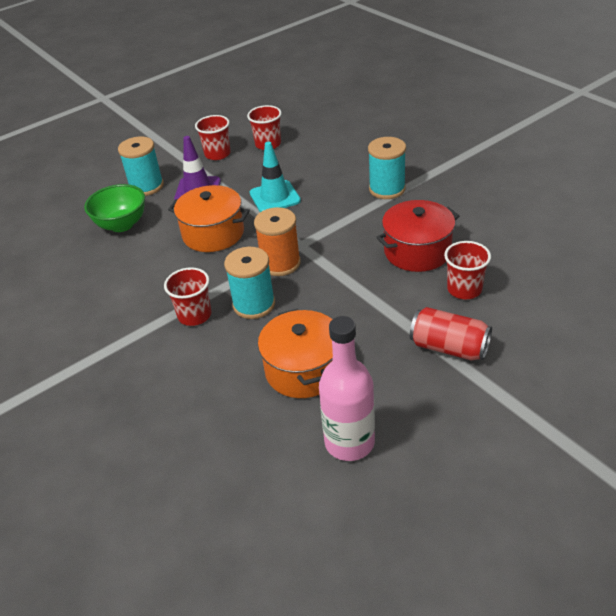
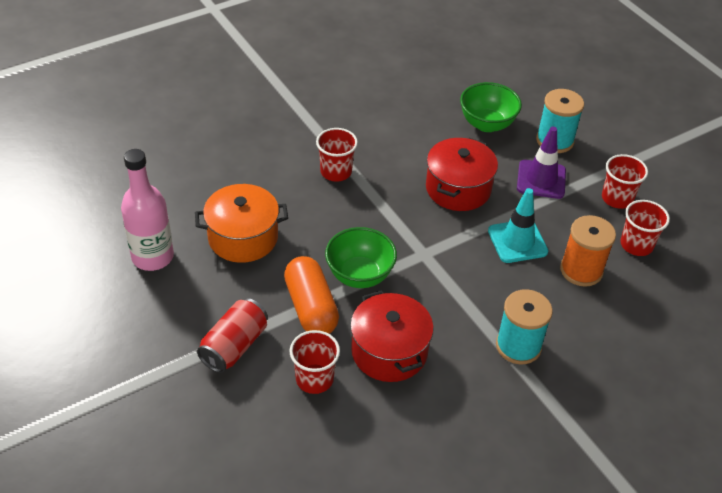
camera: 90 degrees right, 5 degrees up
(213, 233) = (458, 188): orange pot -> red pot
(254, 304) = (339, 212): turquoise spool -> none
(280, 263) = (396, 235): orange spool -> orange spool (581, 270)
(336, 279) = (359, 275): none -> green bowl
(384, 304) = (311, 307): none -> orange capsule

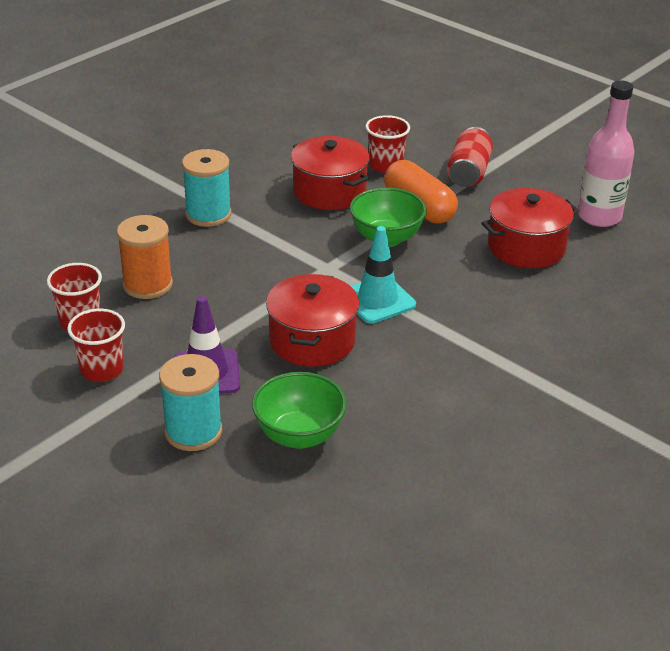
camera: 165 degrees right, 10 degrees down
(243, 237) = (526, 247): orange pot -> red pot
(336, 172) = (472, 329): red cup -> none
(517, 241) = (225, 298): turquoise traffic cone -> turquoise traffic cone (377, 300)

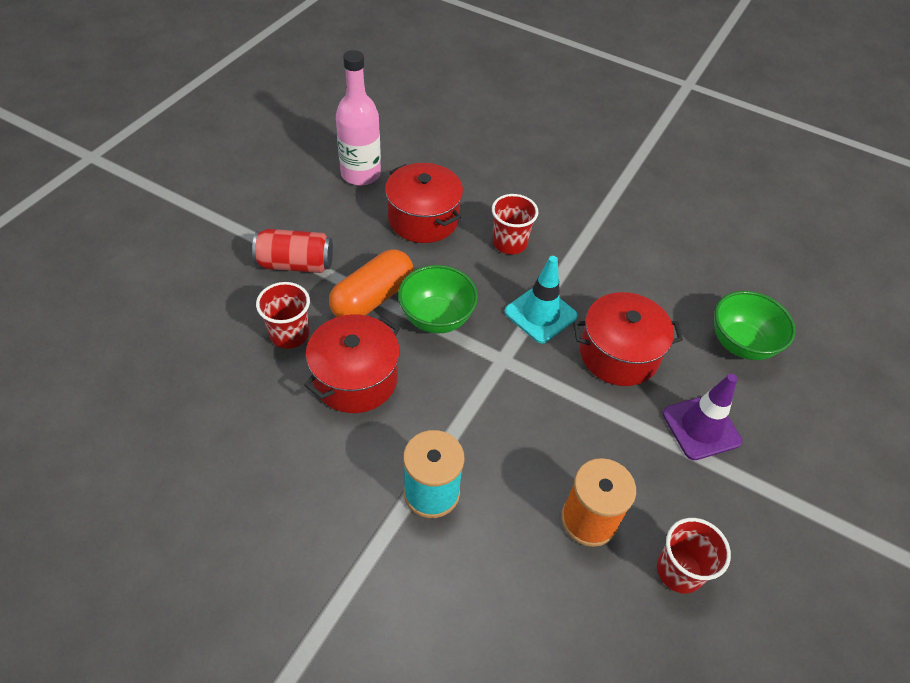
camera: 105 degrees left, 15 degrees up
(102, 369) = (741, 521): red cup -> red cup (509, 243)
(193, 432) = (778, 419): turquoise spool -> none

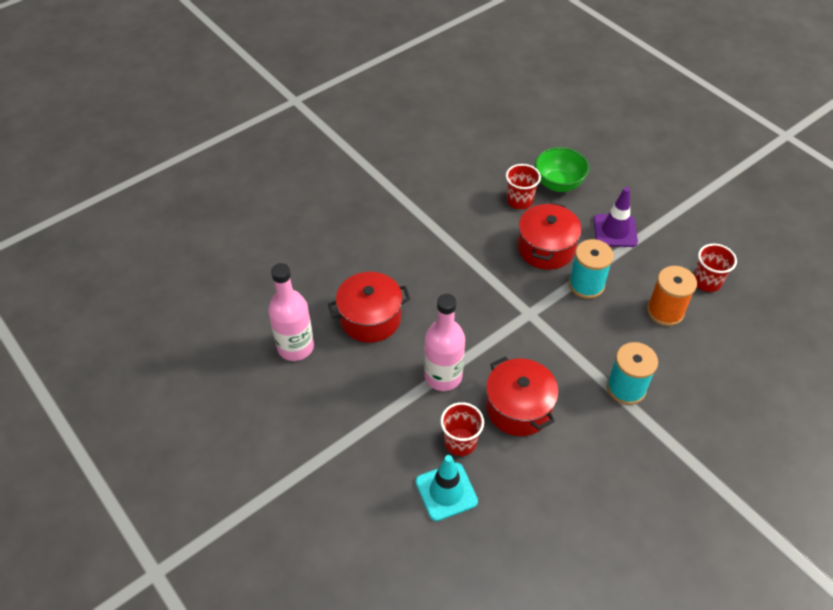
camera: 65 degrees left, 0 degrees up
(295, 264) = (385, 421): red can -> none
(372, 298) = (443, 376): orange capsule -> pink bottle
(436, 318) = (478, 341): green bowl -> none
(509, 243) = (420, 272): red cup -> red cup (519, 200)
(540, 314) = (496, 278): turquoise traffic cone -> turquoise traffic cone (446, 491)
(583, 411) = (586, 284): none -> turquoise spool

